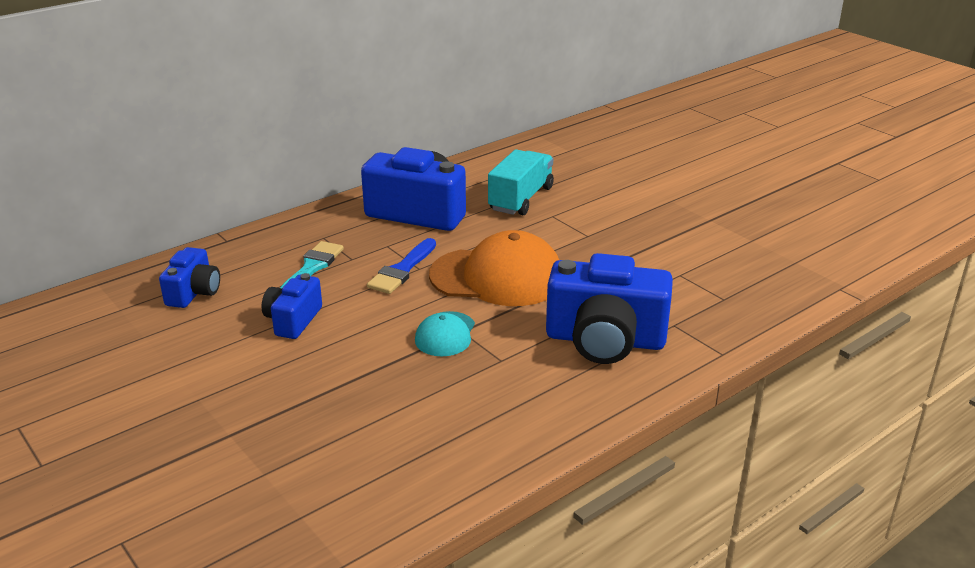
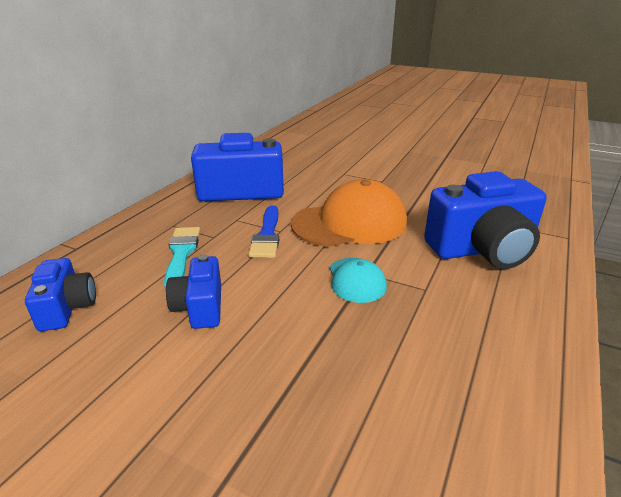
camera: 25 degrees left, 0 degrees up
(521, 199) = (310, 167): turquoise truck -> none

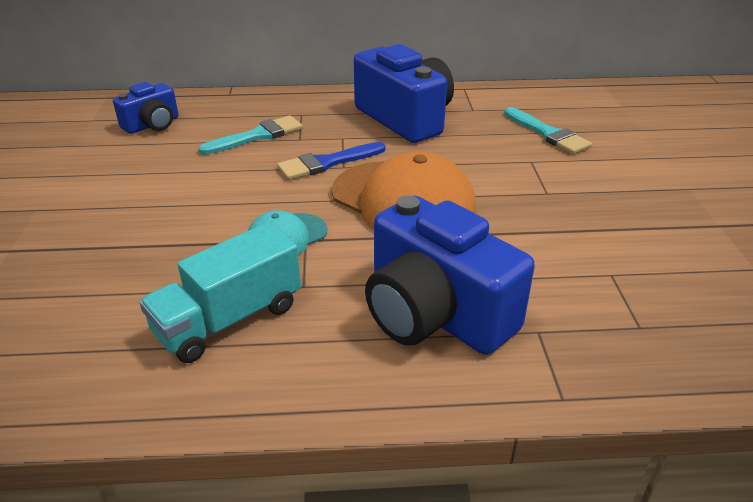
camera: 60 degrees right, 5 degrees up
(200, 307) = (186, 173): blue camera -> none
(318, 160) = (548, 134): none -> turquoise brush
(450, 334) = (228, 319): none -> turquoise truck

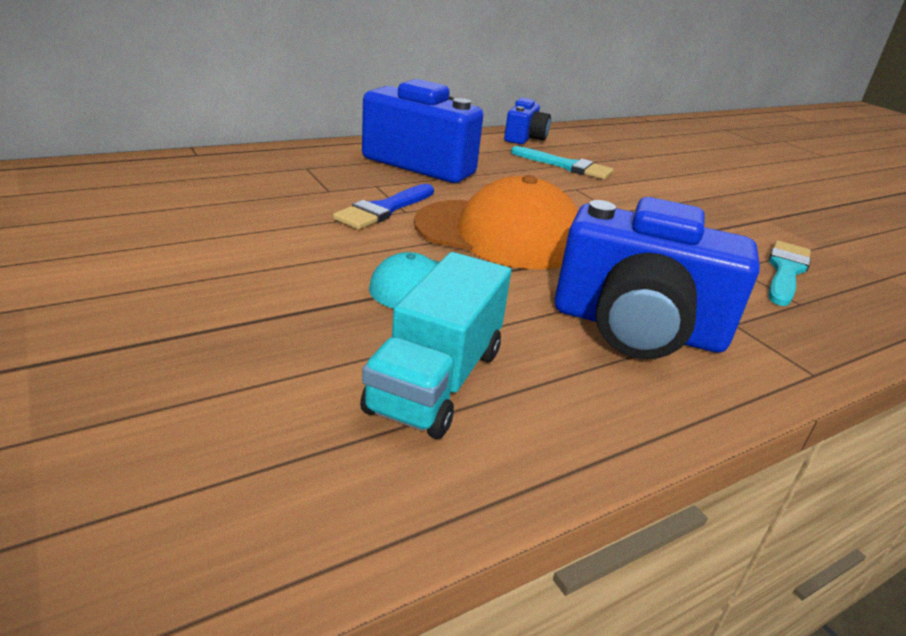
camera: 30 degrees left, 5 degrees down
(152, 125) = (121, 192): blue camera -> blue camera (524, 138)
(257, 136) = (276, 192): turquoise brush -> turquoise brush (785, 271)

